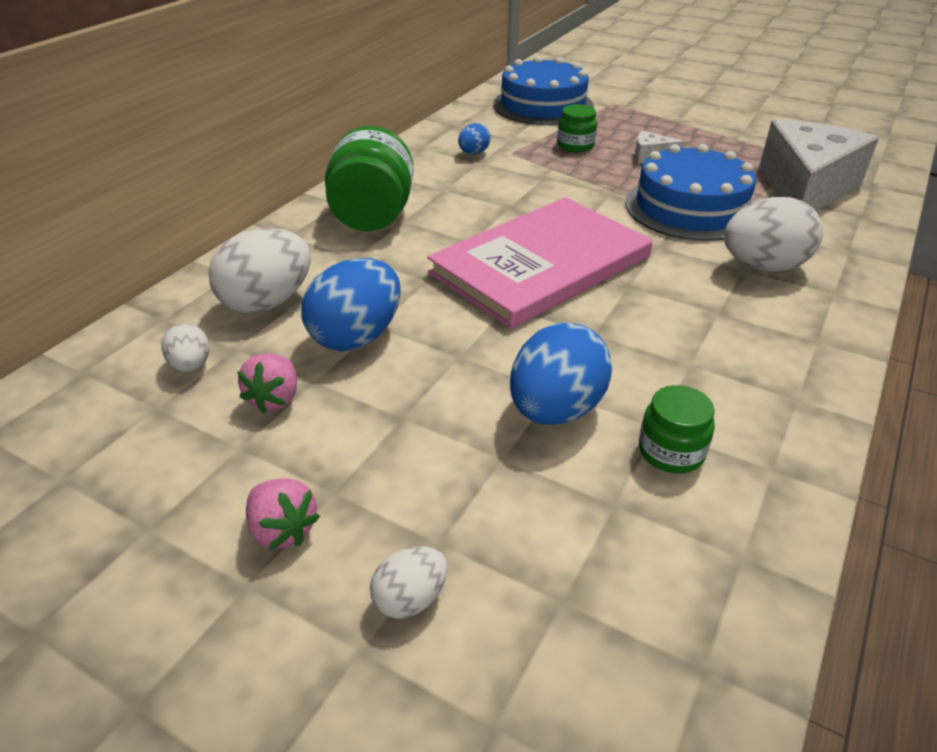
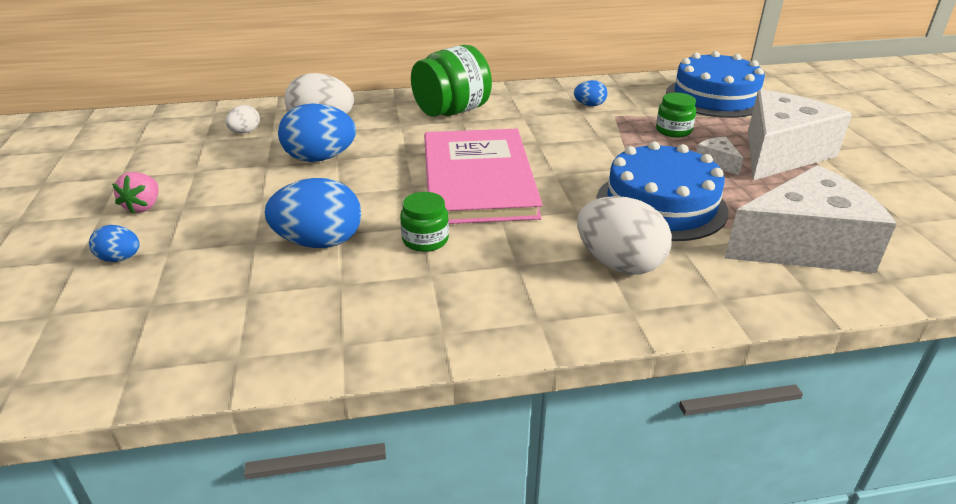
camera: 50 degrees right, 5 degrees down
(275, 399) = (241, 162): pink strawberry -> none
(410, 599) = (120, 258): white egg -> blue egg
(540, 265) = (478, 179): pink book -> pink book turned 75 degrees clockwise
(667, 130) = (780, 153): none -> white cheese
(671, 451) = (319, 297): green jar -> green jar (425, 240)

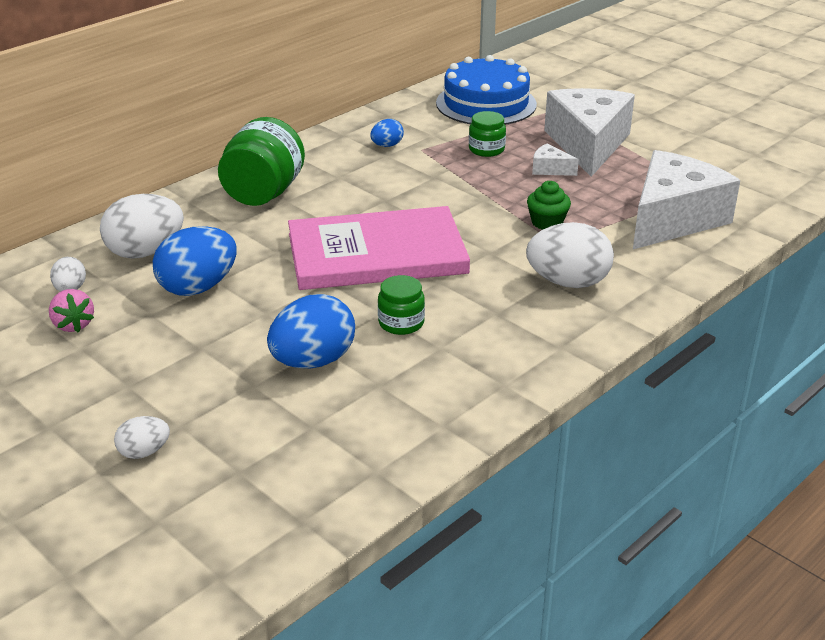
camera: 35 degrees left, 0 degrees up
(120, 258) = (144, 452): blue egg -> white egg
(143, 206) = (85, 401): pink strawberry -> pink strawberry (73, 325)
(478, 179) = (377, 253): pink book -> pink book turned 60 degrees counterclockwise
(661, 205) = (547, 222): blue cake -> green cupcake

